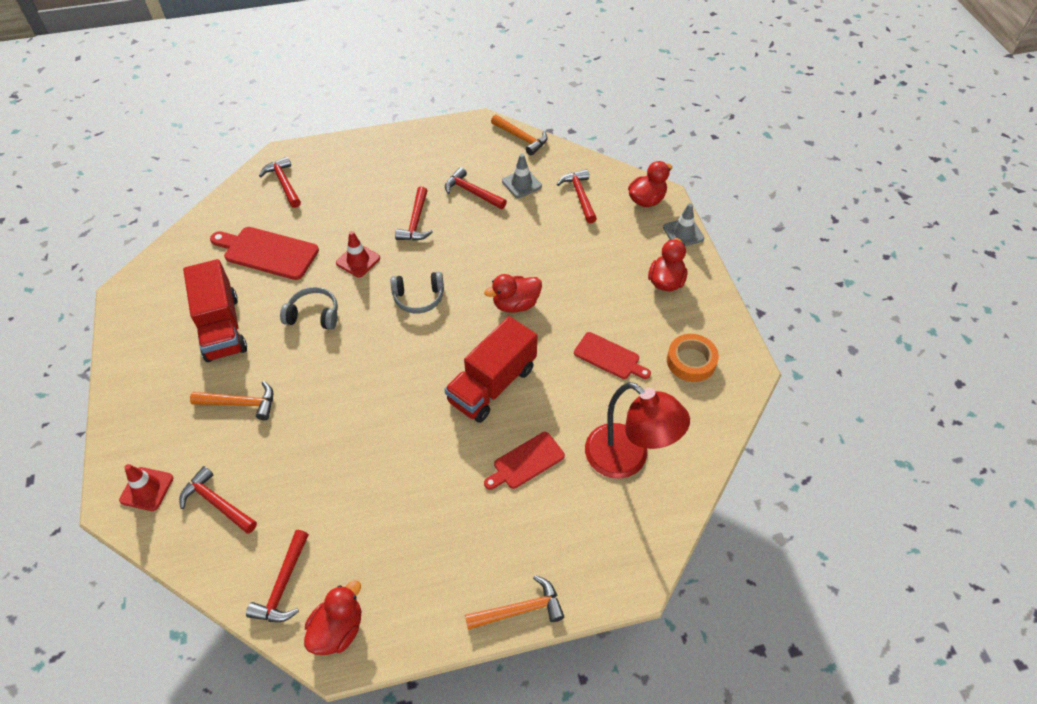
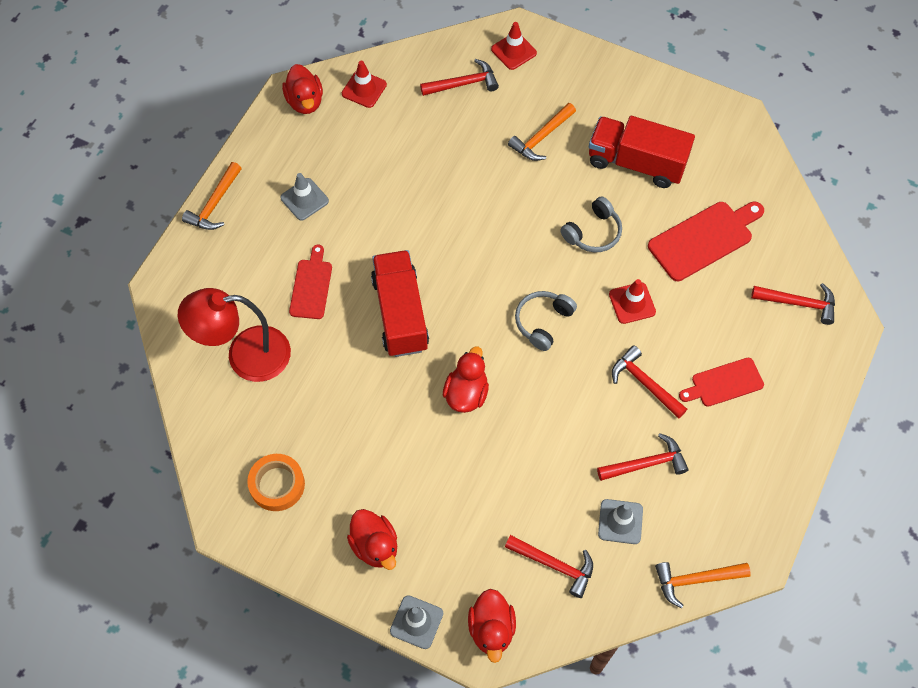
camera: 130 degrees right, 10 degrees up
(283, 585) = (364, 89): red hammer -> red traffic cone
(449, 535) = (304, 199): none -> grey traffic cone
(609, 357) = (343, 422): red cutting board -> red cutting board (724, 383)

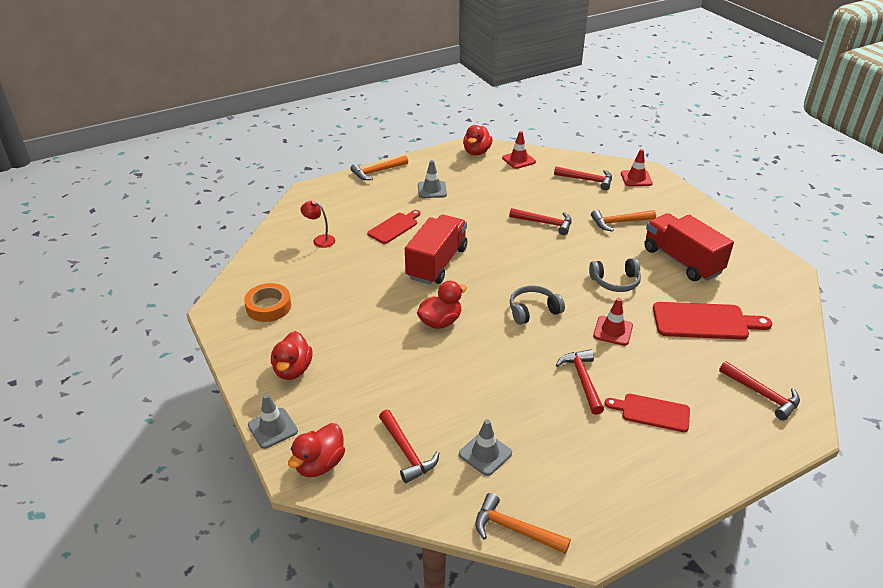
camera: 35 degrees right, 25 degrees down
(245, 356) = (320, 240): red lamp -> red lamp, size x0.46
(646, 463) = (540, 429): red hammer -> red hammer (545, 223)

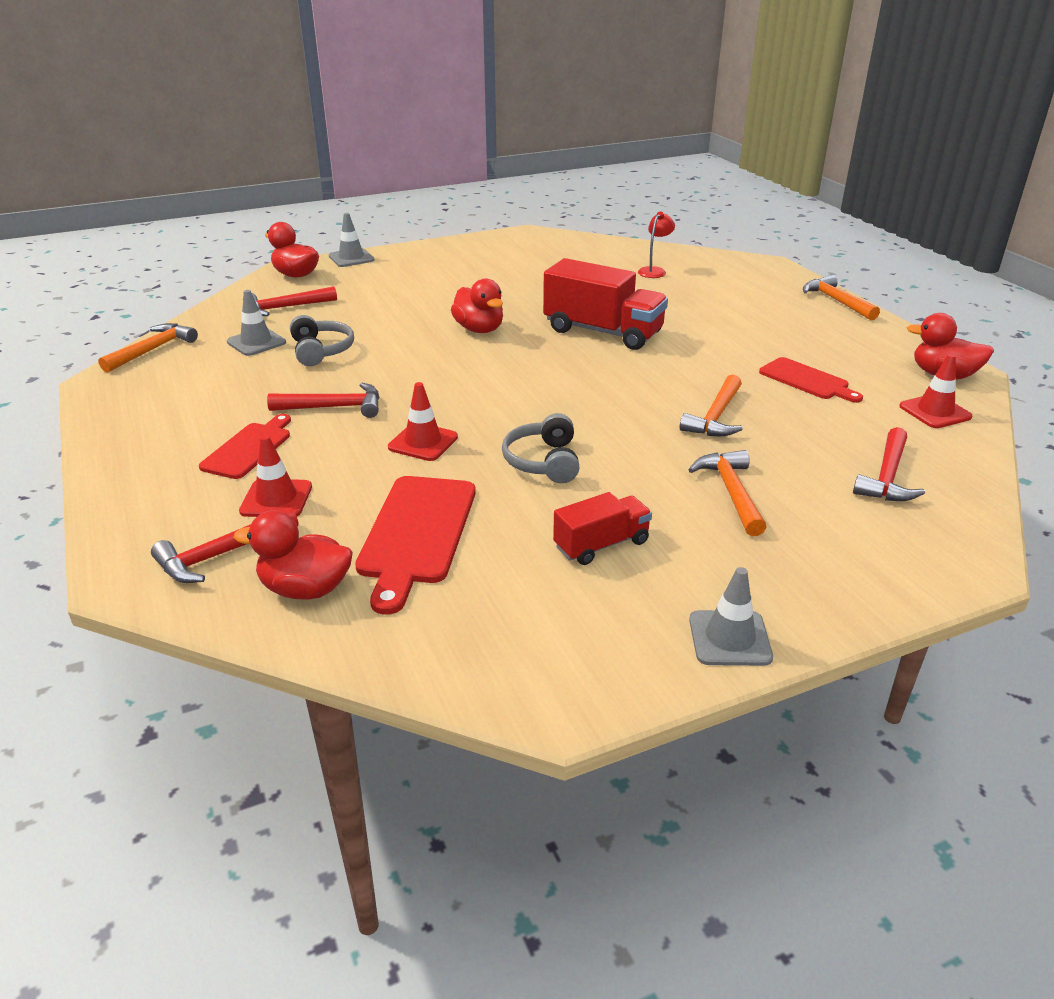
camera: 95 degrees right, 5 degrees down
(268, 307) = (528, 252): orange tape -> none
(293, 370) = (425, 263): red duck -> red duck (305, 589)
(394, 227) = (688, 309): red cutting board -> red cutting board (807, 380)
(432, 190) = (796, 335): grey traffic cone -> grey traffic cone (729, 638)
(533, 311) = (485, 387): grey headphones -> grey headphones (321, 351)
(545, 223) = (716, 417): red hammer -> orange hammer
(636, 178) = (922, 541): red traffic cone -> red traffic cone (276, 499)
(682, 261) = (601, 545): red truck -> red truck, size x0.56

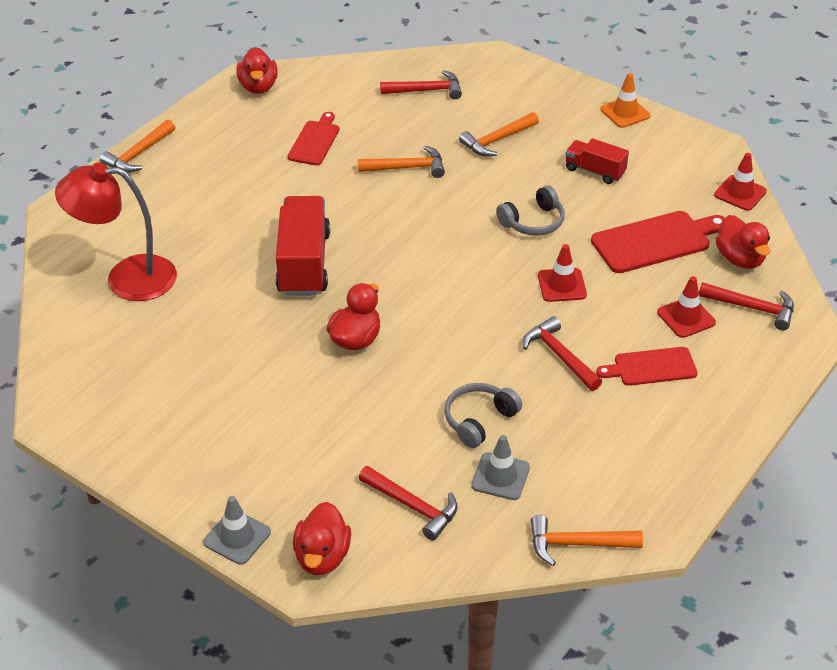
camera: 120 degrees left, 10 degrees up
(654, 271) = (126, 278): red lamp -> red lamp, size x2.17
(729, 638) = (625, 113): grey traffic cone -> orange traffic cone
(935, 412) = (322, 84): red traffic cone -> red traffic cone (740, 193)

